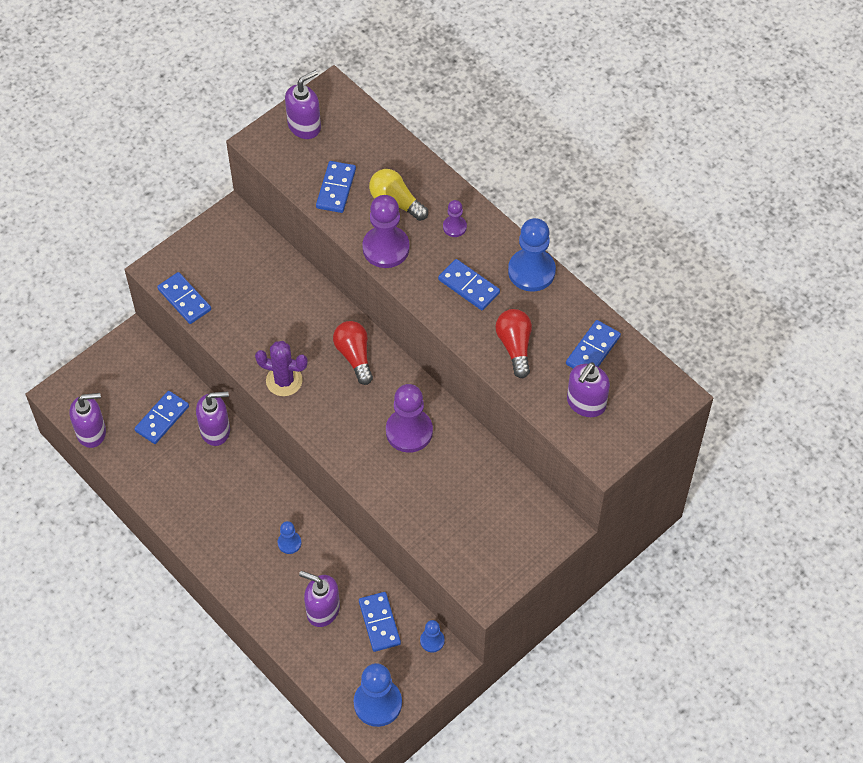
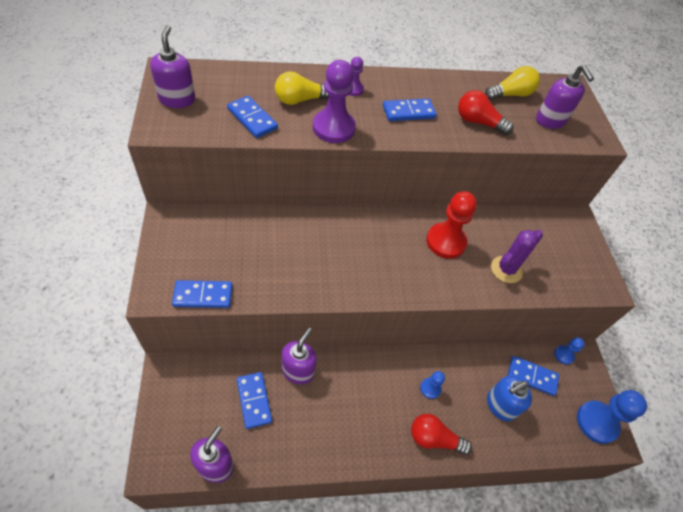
camera: 60 degrees left, 5 degrees down
(284, 380) = (340, 282): purple cactus -> purple cactus (506, 269)
(322, 610) = (500, 405): purple soap dispenser -> blue soap dispenser
(354, 356) = (358, 230): red light bulb -> red light bulb (434, 438)
(409, 431) = (445, 242): purple pawn -> red pawn
(531, 271) = (424, 81): blue pawn -> none
(592, 350) = (510, 94): blue domino -> yellow light bulb

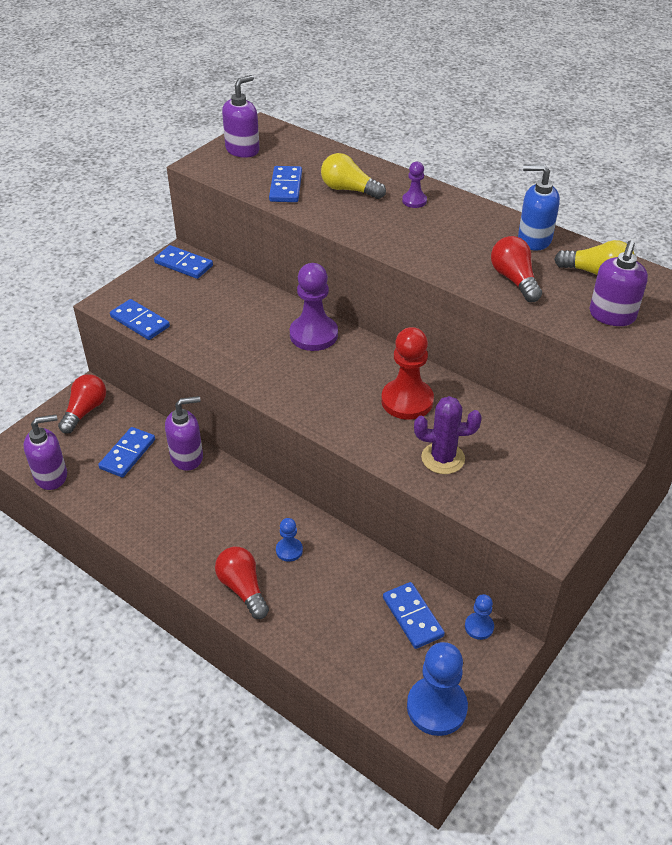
camera: 50 degrees right, 10 degrees down
(181, 389) = (85, 411): none -> red light bulb
(333, 128) = (350, 222): purple pawn -> purple pawn (313, 335)
(408, 112) = (446, 240): blue domino -> blue domino (184, 264)
(500, 405) = (343, 613): blue soap dispenser -> blue soap dispenser (534, 239)

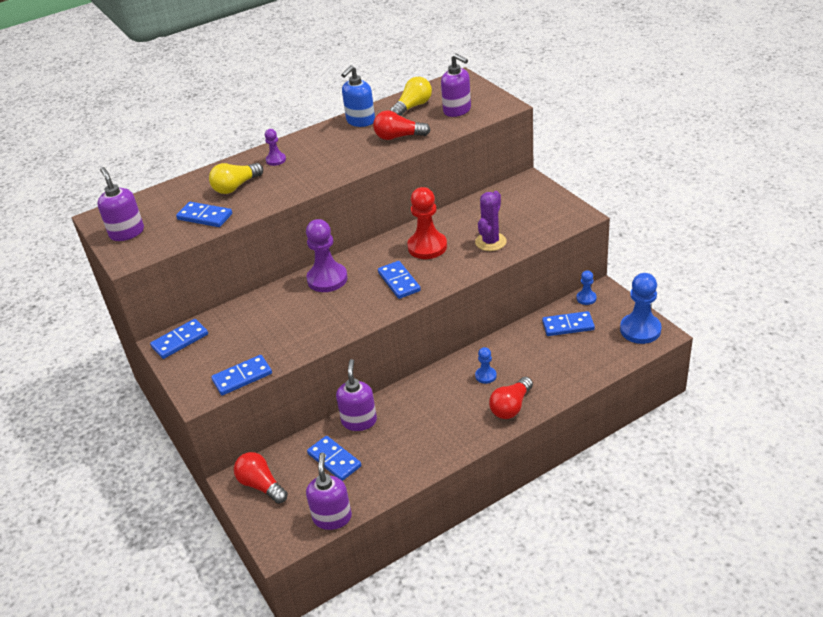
camera: 65 degrees left, 5 degrees down
(243, 588) = (511, 407): red light bulb -> red light bulb turned 45 degrees counterclockwise
(329, 394) = (399, 282): none -> blue domino

